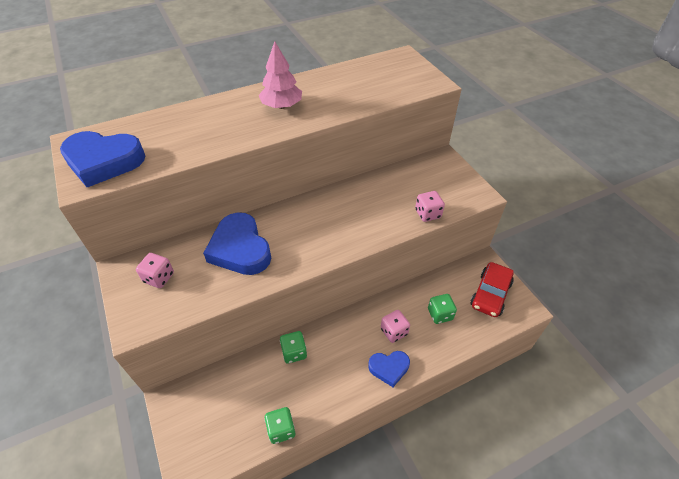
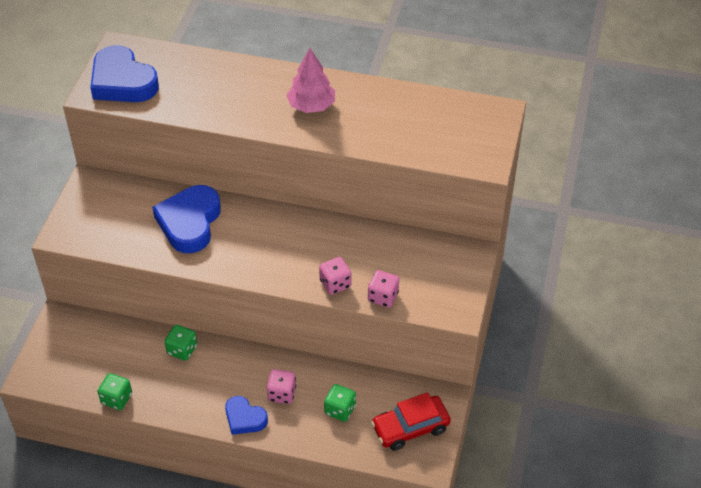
camera: 40 degrees right, 0 degrees up
(159, 278) = (109, 207): pink dice -> pink dice (335, 284)

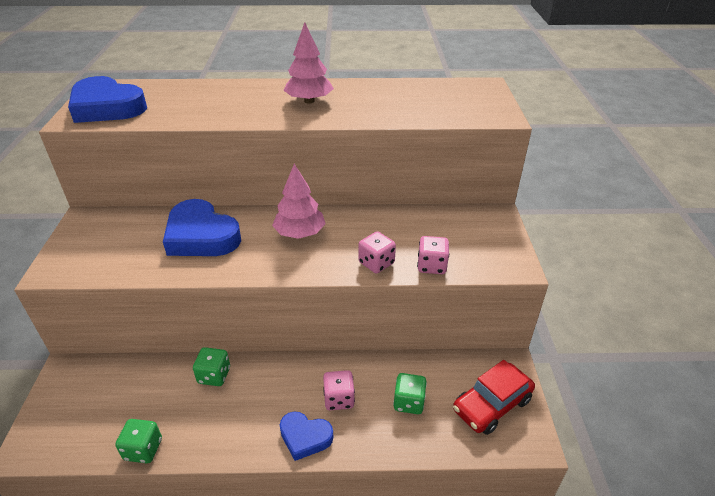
camera: 15 degrees left, 10 degrees down
(189, 222) = (201, 236): blue heart -> blue heart turned 45 degrees counterclockwise
(278, 237) = (300, 233): none -> pink tree

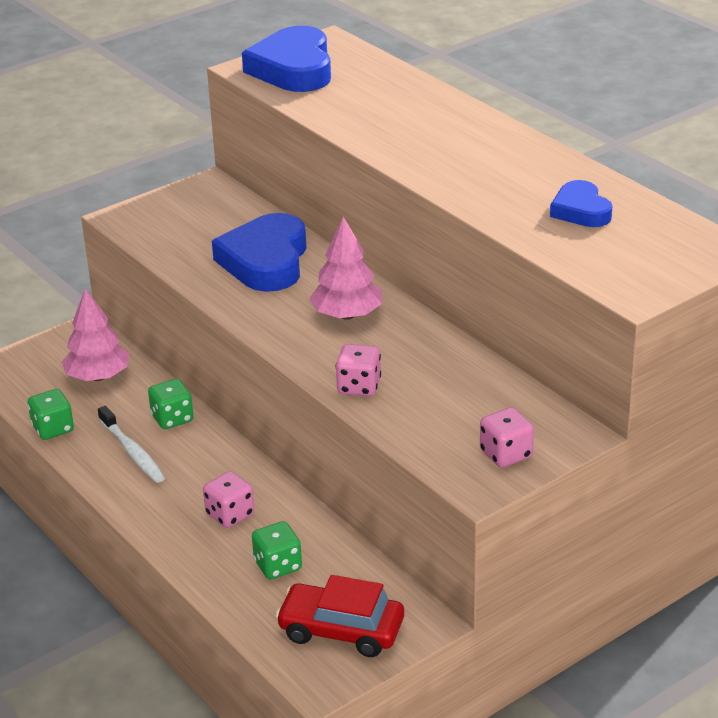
camera: 55 degrees right, 5 degrees down
(222, 415) = (132, 452): none -> white toothbrush
(305, 437) = (161, 516): blue heart -> blue heart (581, 210)
(309, 101) = (477, 159): pink tree -> pink tree (98, 376)
(431, 266) = (401, 425): pink dice -> pink dice (506, 454)

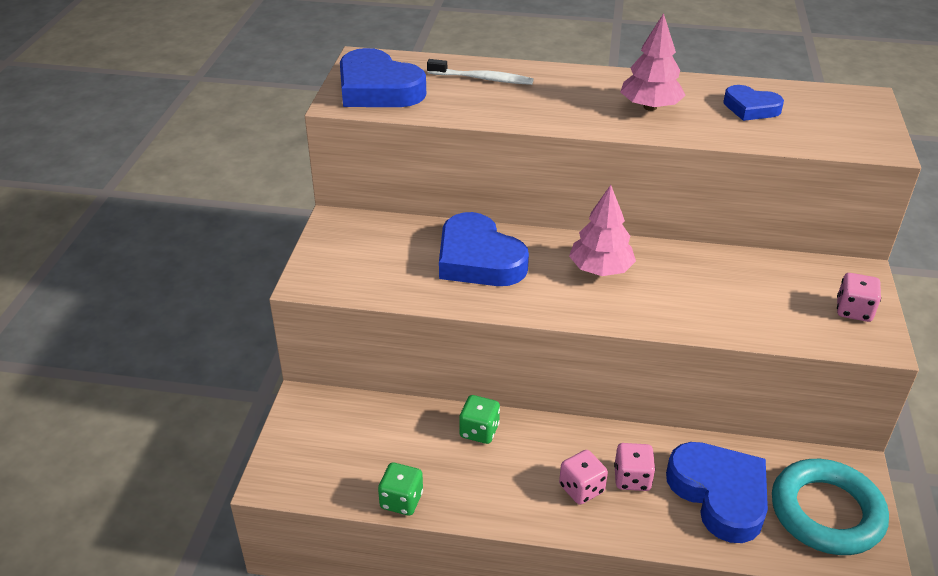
camera: 45 degrees left, 5 degrees up
(98, 376) = (371, 433): pink tree -> pink tree (650, 107)
(132, 452) = (491, 477): white toothbrush -> white toothbrush (482, 79)
(278, 566) = (719, 494): green dice -> blue heart
(341, 630) = (826, 512): red car -> turquoise ring
(359, 386) = (697, 318): pink dice -> pink dice (581, 488)

